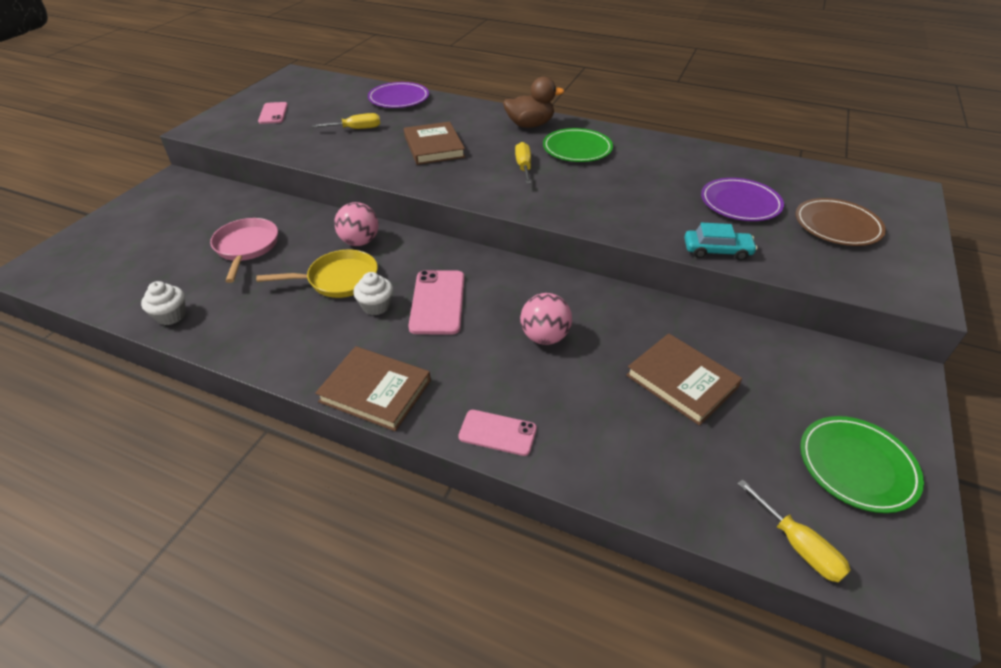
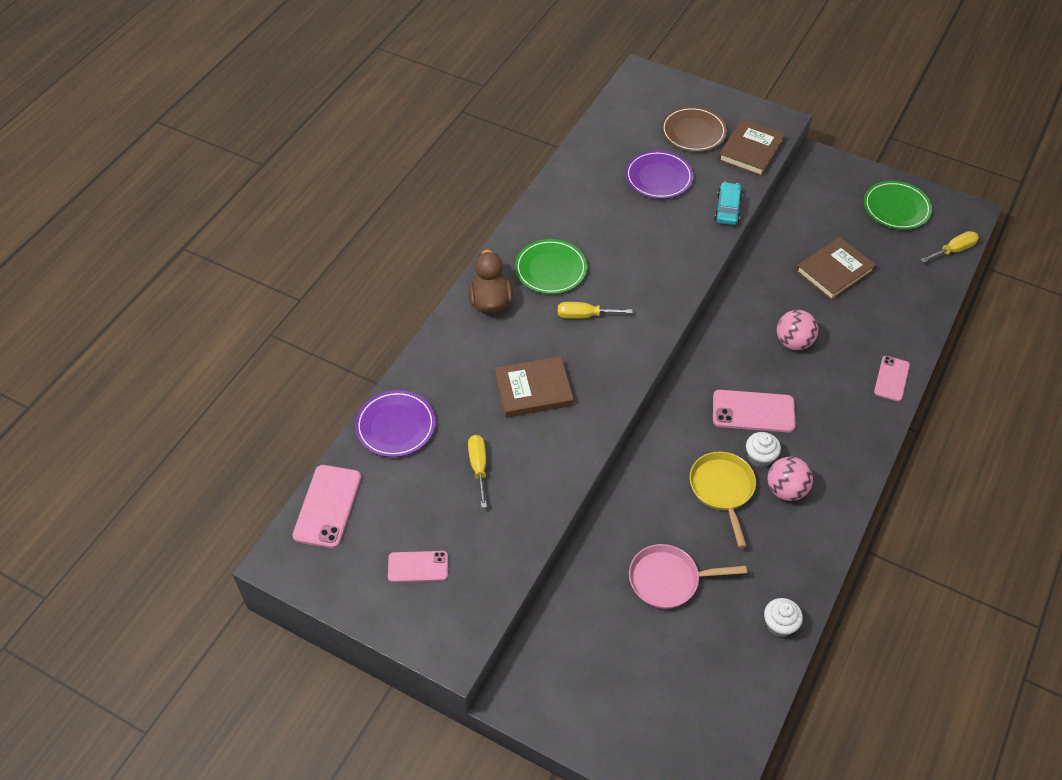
camera: 85 degrees left, 10 degrees up
(332, 83) = (327, 506): none -> pink phone
(360, 242) = (660, 476): pink ball -> pink ball (786, 490)
(375, 391) = (860, 452): brown book -> brown book (750, 150)

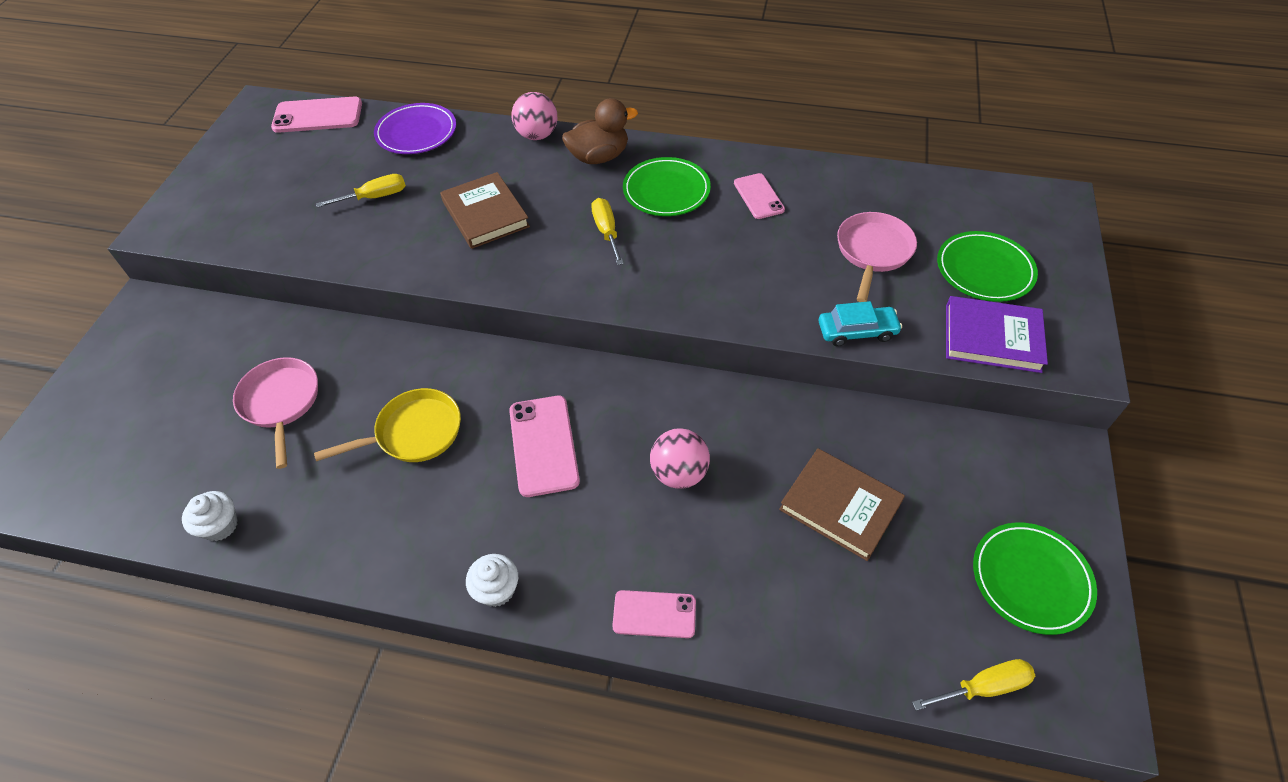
camera: 75 degrees right, 0 degrees up
(418, 566) = (253, 184): pink phone -> pink phone (758, 196)
(658, 177) = (873, 252): purple plate -> pink pan
(693, 132) = (984, 270): brown plate -> green plate
(750, 150) = (992, 338): brown book -> purple book
(760, 457) = (471, 464): white cupcake -> white cupcake (496, 589)
(786, 490) = (423, 502): pink ball -> pink ball (537, 135)
(953, 250) = (983, 687): yellow screwdriver -> yellow screwdriver turned 60 degrees counterclockwise

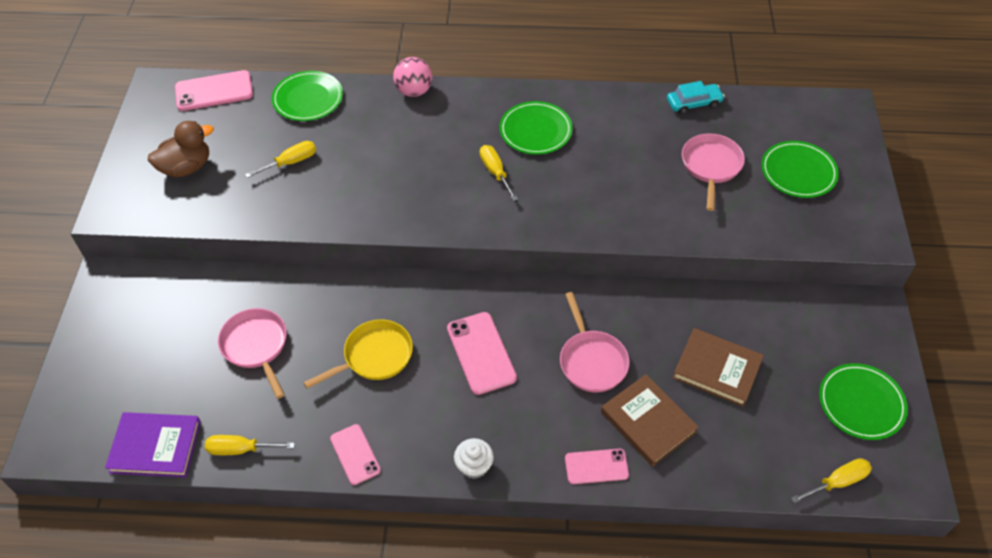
camera: 10 degrees left, 0 degrees up
(220, 525) = (240, 449): white cupcake -> yellow screwdriver
(416, 132) = (308, 99): purple plate -> green plate
(485, 214) = (390, 167): brown book -> brown book (648, 422)
(599, 157) = (472, 106): brown duck -> brown duck (186, 167)
(679, 473) = (591, 361): pink ball -> pink pan
(758, 196) = (612, 128): pink phone -> pink phone (355, 454)
(857, 331) = (709, 233): turquoise car -> turquoise car (693, 103)
(992, 338) = (811, 227): purple book -> purple book (155, 447)

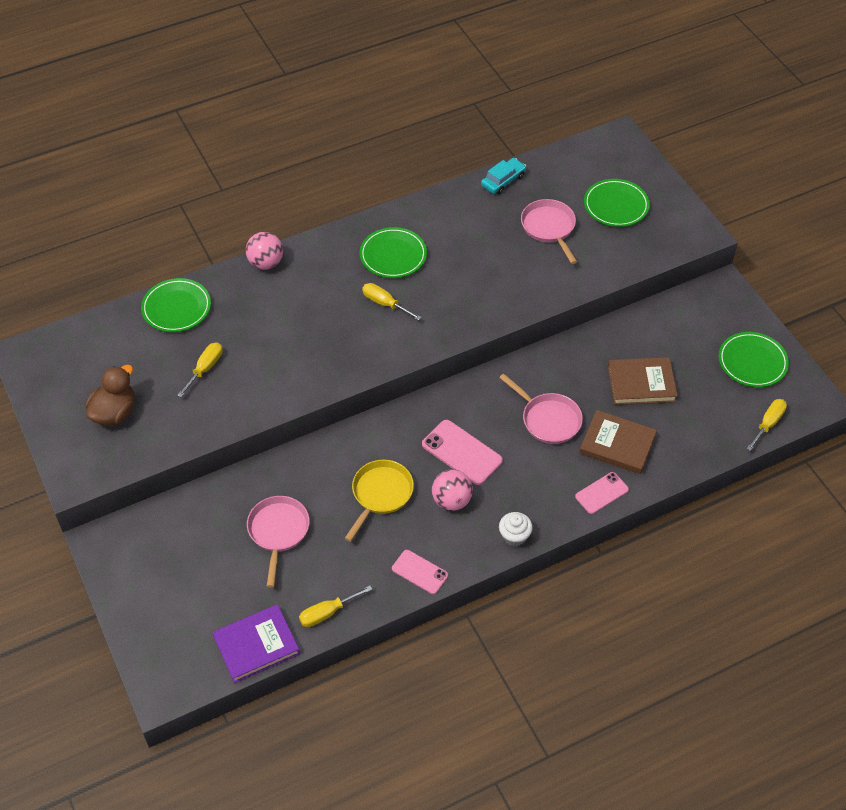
camera: 30 degrees left, 0 degrees up
(214, 91) = (83, 336): pink phone -> none
(256, 346) = (278, 532): pink pan -> pink pan turned 60 degrees clockwise
(437, 397) = (451, 500): none -> pink ball

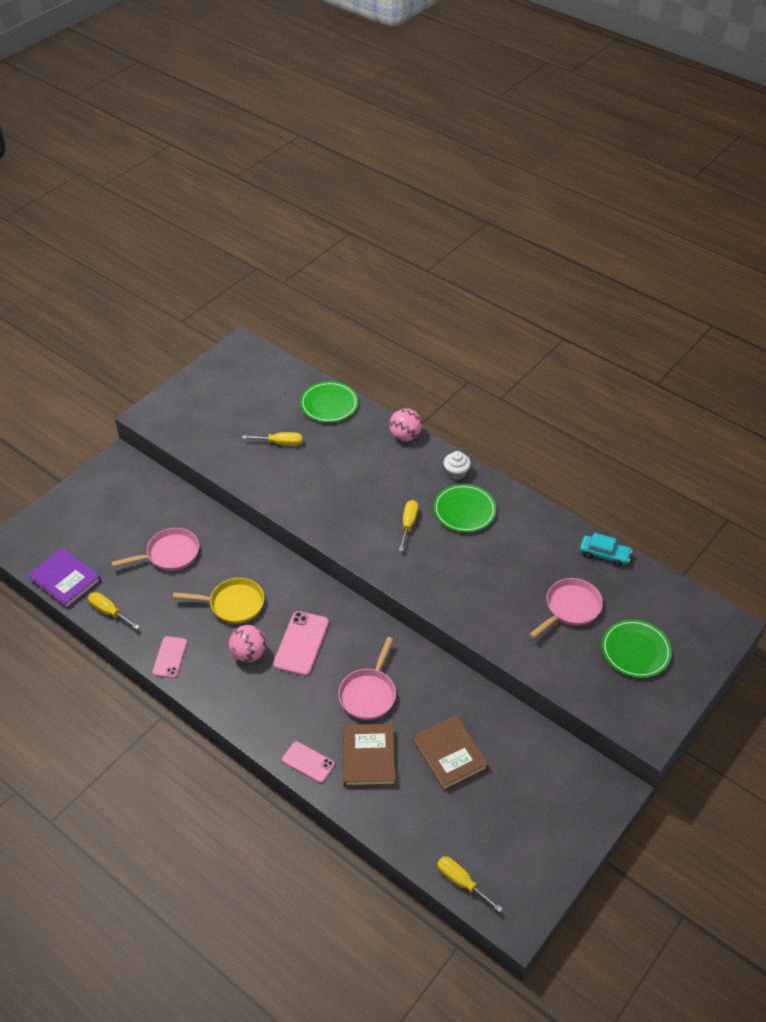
camera: 65 degrees right, 5 degrees down
(114, 412) = (214, 411): brown duck -> none
(514, 536) = (233, 711): white cupcake -> white cupcake (456, 473)
(752, 362) = (532, 844): green plate -> none
(768, 424) = (461, 882): yellow screwdriver -> yellow screwdriver turned 150 degrees counterclockwise

